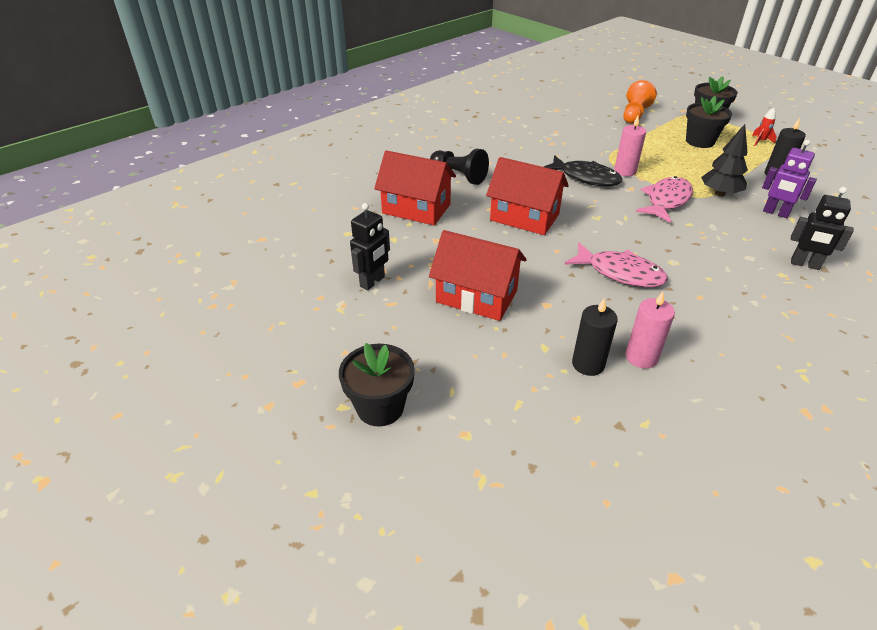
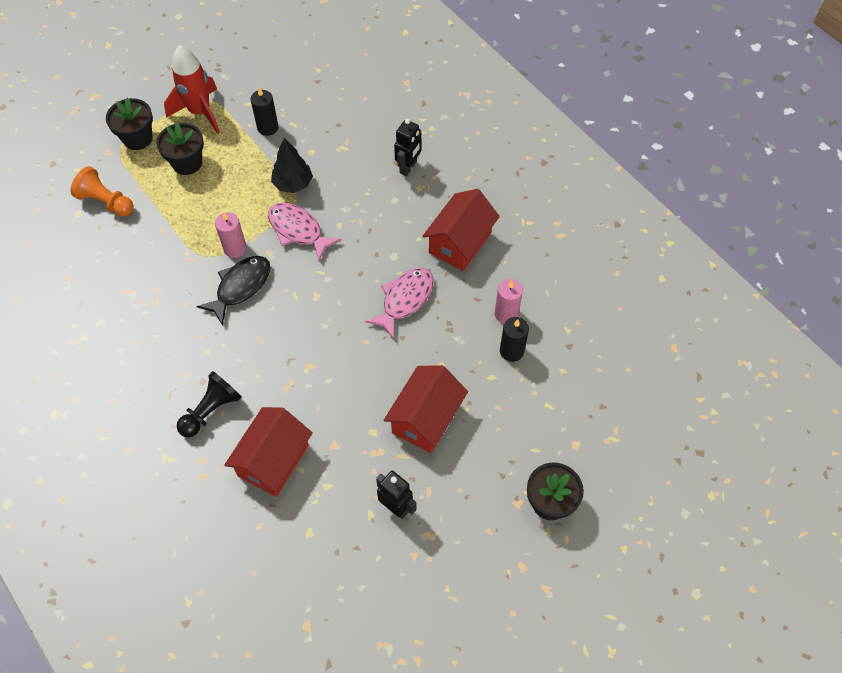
camera: 85 degrees left, 20 degrees up
(524, 217) = (306, 358): red house -> red house (460, 243)
(760, 141) = (200, 112): red rocket -> red rocket, size x2.44
(775, 213) = (332, 155): purple robot -> none

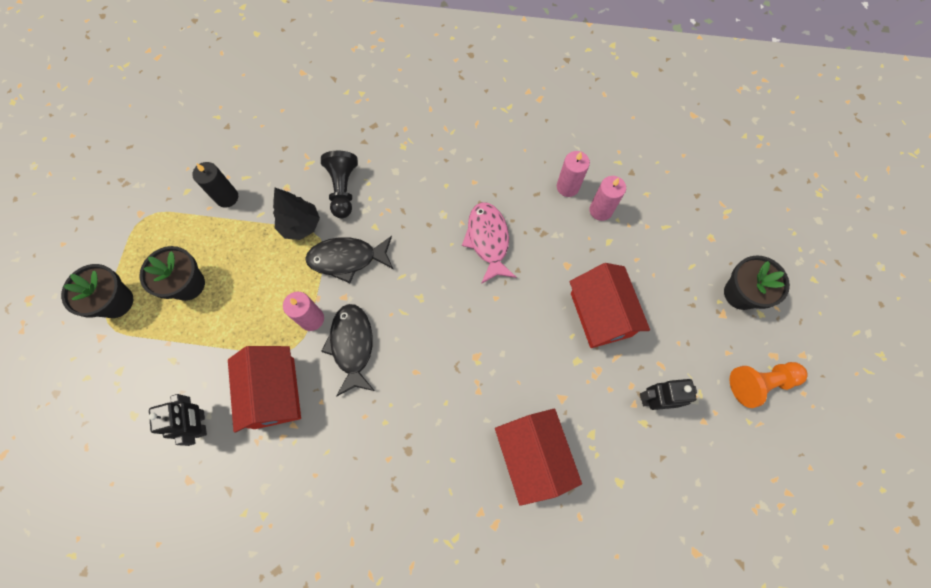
camera: 45 degrees left, 10 degrees up
(106, 202) = (149, 381): orange pawn -> orange pawn (760, 383)
(200, 112) = (150, 232): red rocket -> none
(211, 410) = (442, 466): black pawn -> black pawn (343, 189)
(298, 230) = (347, 259): pink fish -> black fish
(408, 167) = (378, 137): black robot -> black robot (200, 423)
(460, 243) = (479, 162): red house -> red house (274, 392)
(511, 351) = (600, 210): black candle -> pink candle

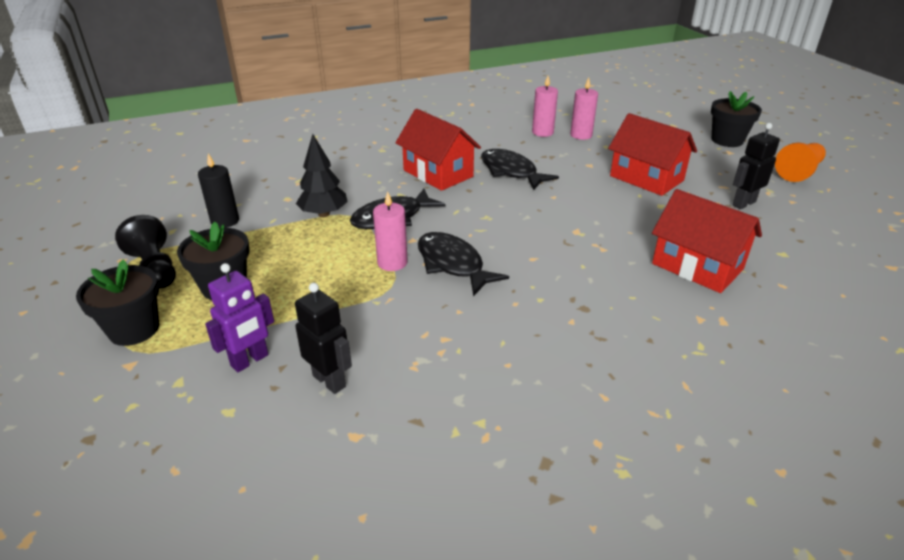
camera: 30 degrees left, 35 degrees down
(166, 375) = (250, 361): none -> purple robot
(274, 392) = (400, 324): red house -> red house (438, 173)
(343, 189) = (348, 184): black pawn -> black pawn (155, 268)
(488, 240) = (511, 172): pink fish -> black fish

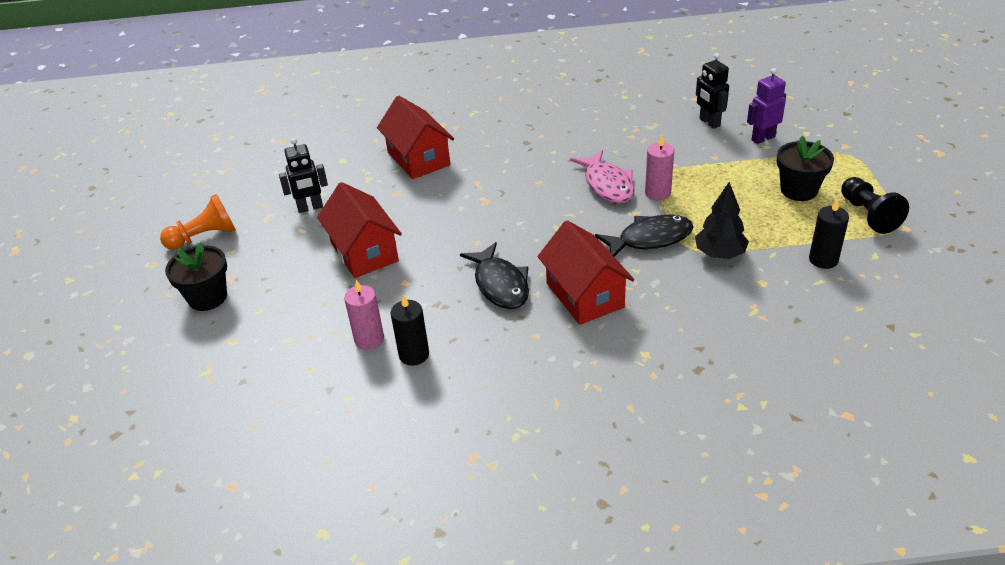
camera: 160 degrees left, 5 degrees up
(134, 329) = (855, 167): black flower pot -> none
(453, 264) = (607, 185): black fish -> pink fish
(542, 132) = (414, 355): pink candle -> black candle

